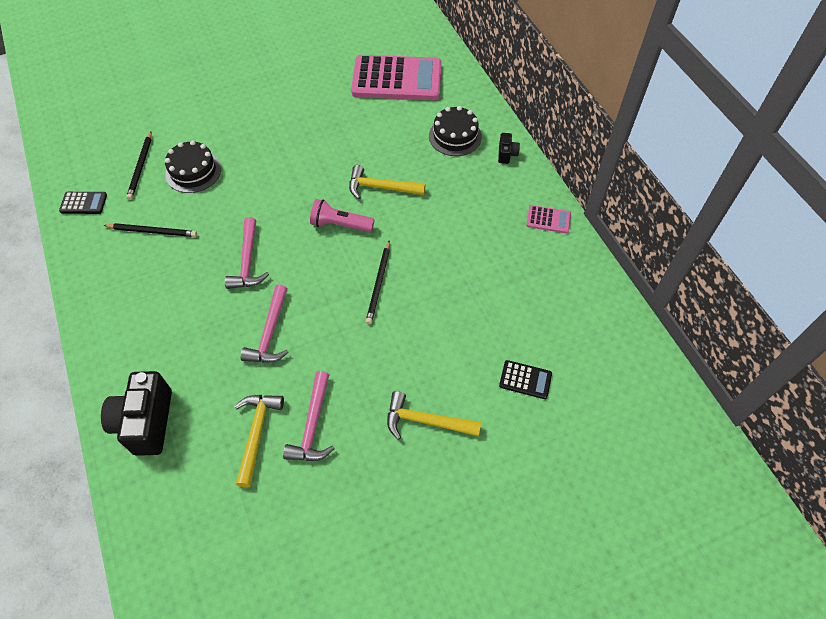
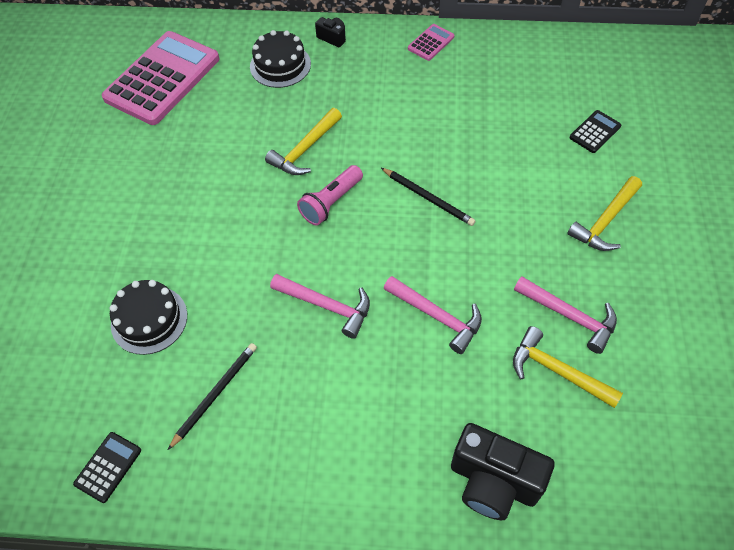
camera: 60 degrees left, 0 degrees up
(141, 167) = (96, 378): black pencil -> none

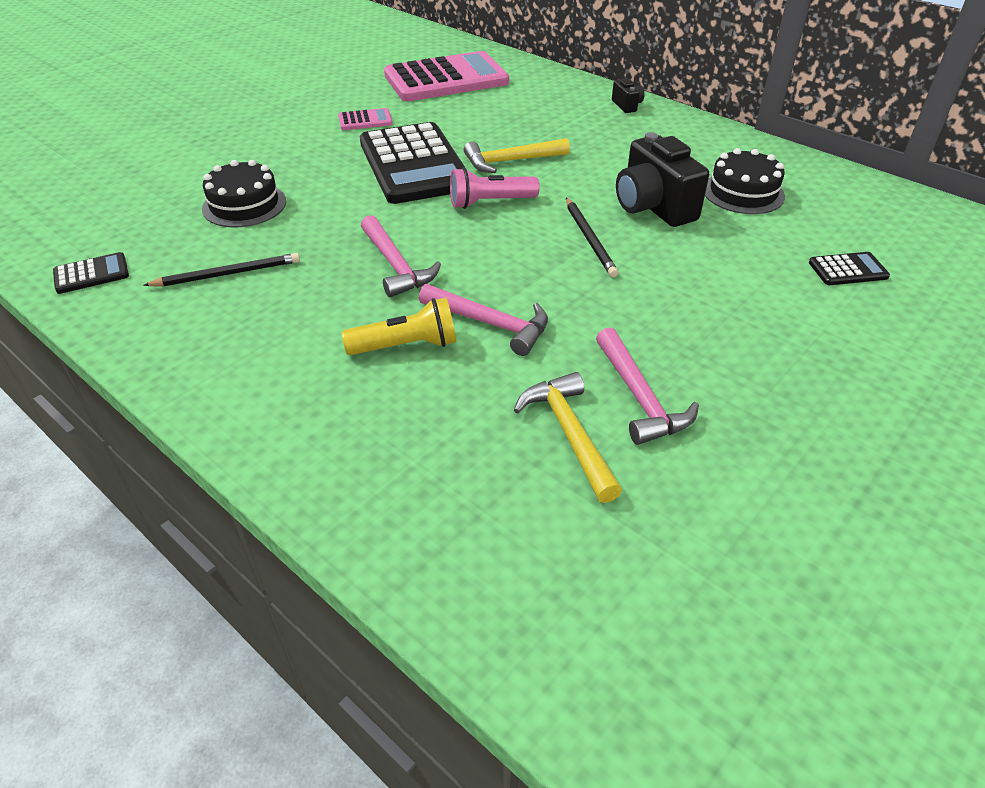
camera: 35 degrees right, 15 degrees down
(237, 195) = (414, 165): none -> black calculator
(280, 65) = (556, 105): black cake -> black cake (743, 193)
(404, 371) = (407, 346): none -> yellow flashlight
(431, 43) = (724, 141): pink calculator -> pink calculator (365, 120)
(437, 316) = (490, 324): pink hammer -> pink hammer turned 45 degrees counterclockwise
(493, 481) = (384, 482): black camera -> black camera (653, 207)
(605, 221) = (778, 343): yellow hammer -> none

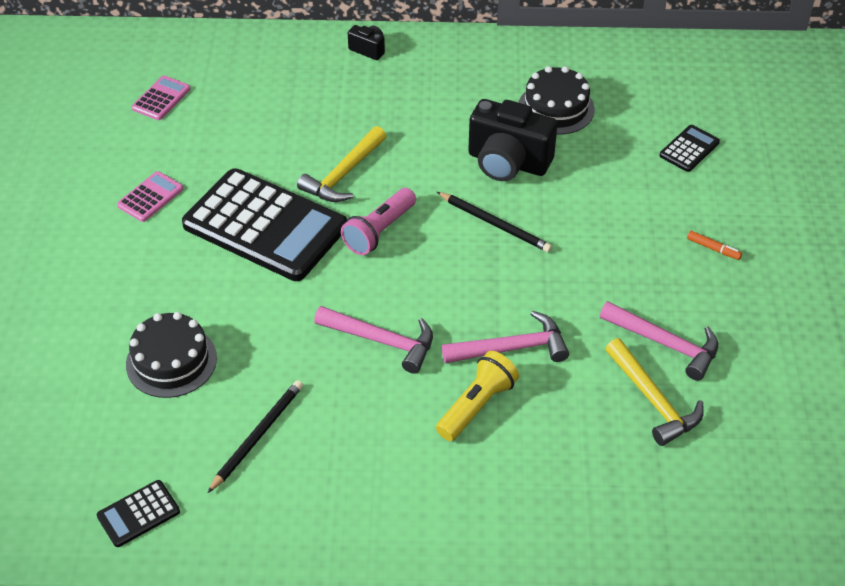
camera: 40 degrees left, 5 degrees up
(91, 274) = (138, 514): black calculator -> black calculator turned 150 degrees counterclockwise
(446, 79) = (161, 99): pink calculator -> pink calculator, size x0.42
(569, 434) = (653, 400): yellow hammer -> yellow hammer turned 150 degrees counterclockwise
(785, 352) = (713, 249): none -> orange marker

